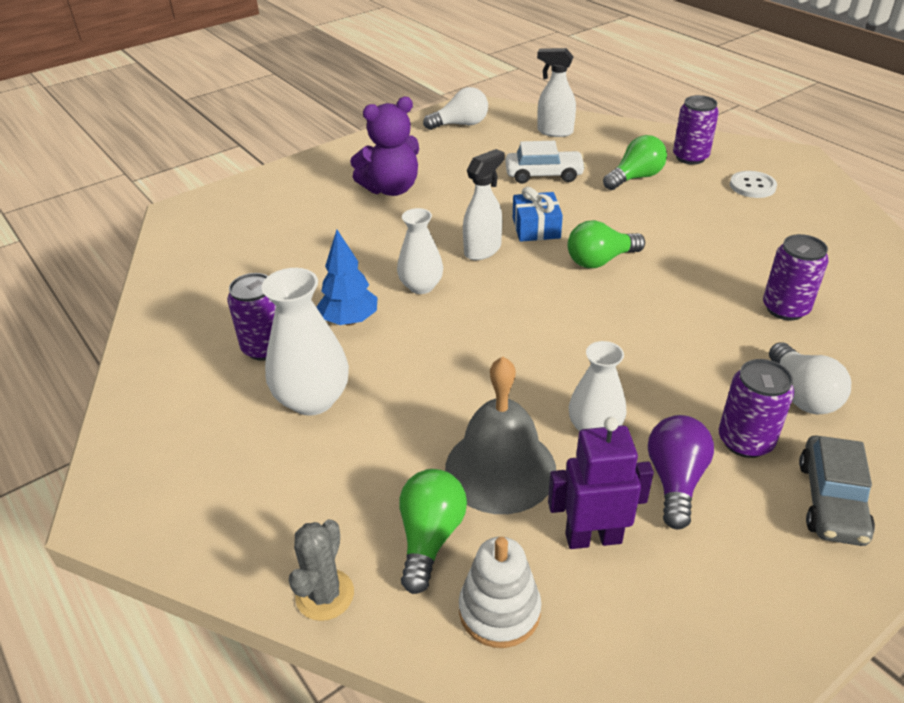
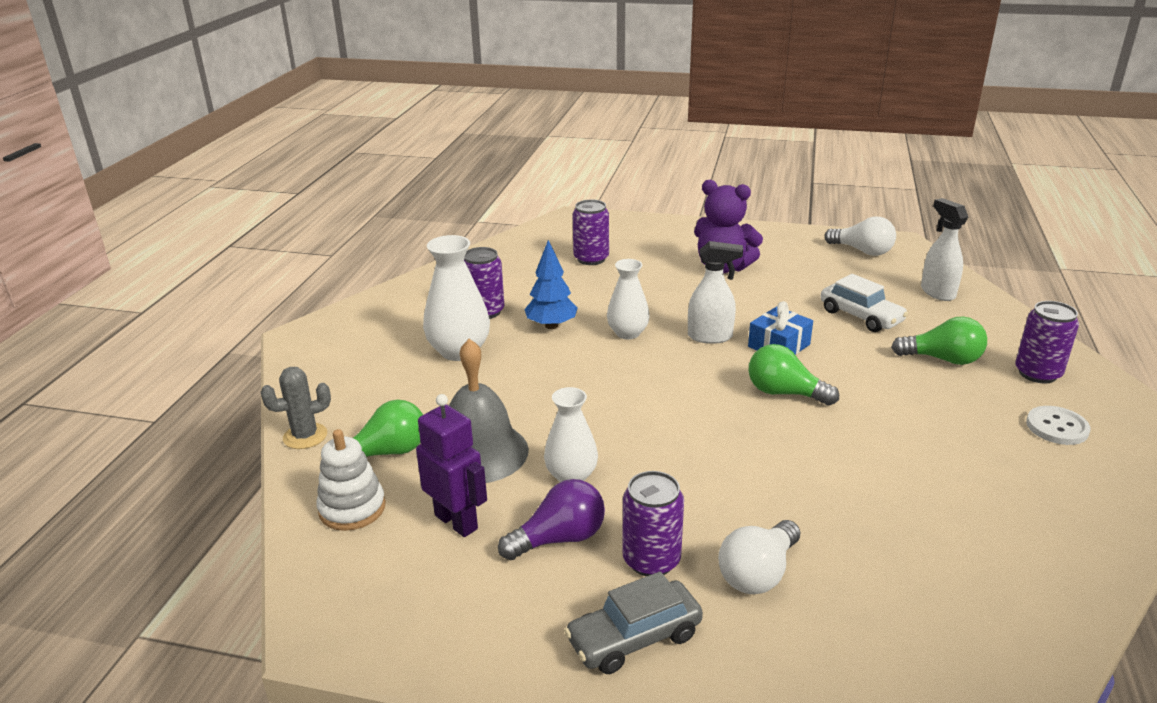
camera: 50 degrees right, 10 degrees down
(785, 308) = (876, 520): purple can -> purple can (591, 259)

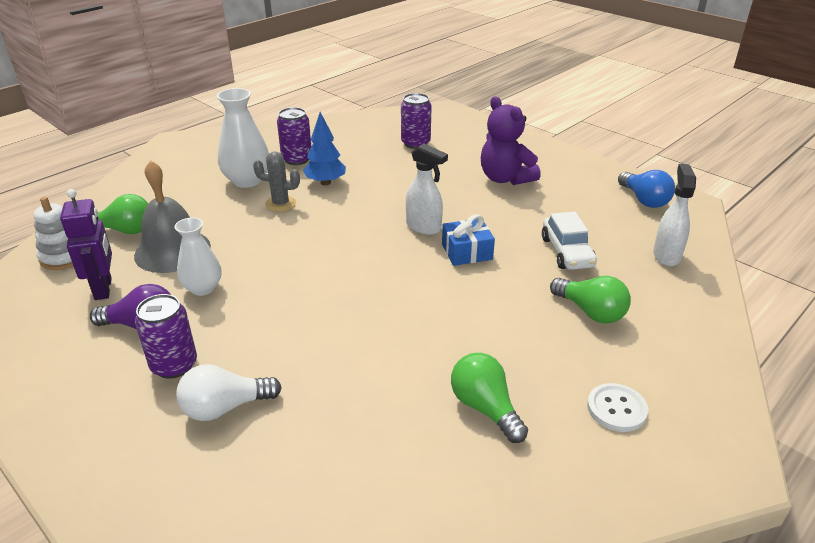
camera: 30 degrees right, 5 degrees up
(305, 436) = (98, 203): grey cactus -> grey cactus (280, 204)
(627, 333) = (369, 205): white vase -> none
(634, 638) = (97, 409): grey car -> none
(784, 393) = (421, 289): green light bulb -> green light bulb (485, 408)
(862, 251) = (644, 200): white light bulb -> blue light bulb
(1037, 373) = (665, 357): purple can -> none

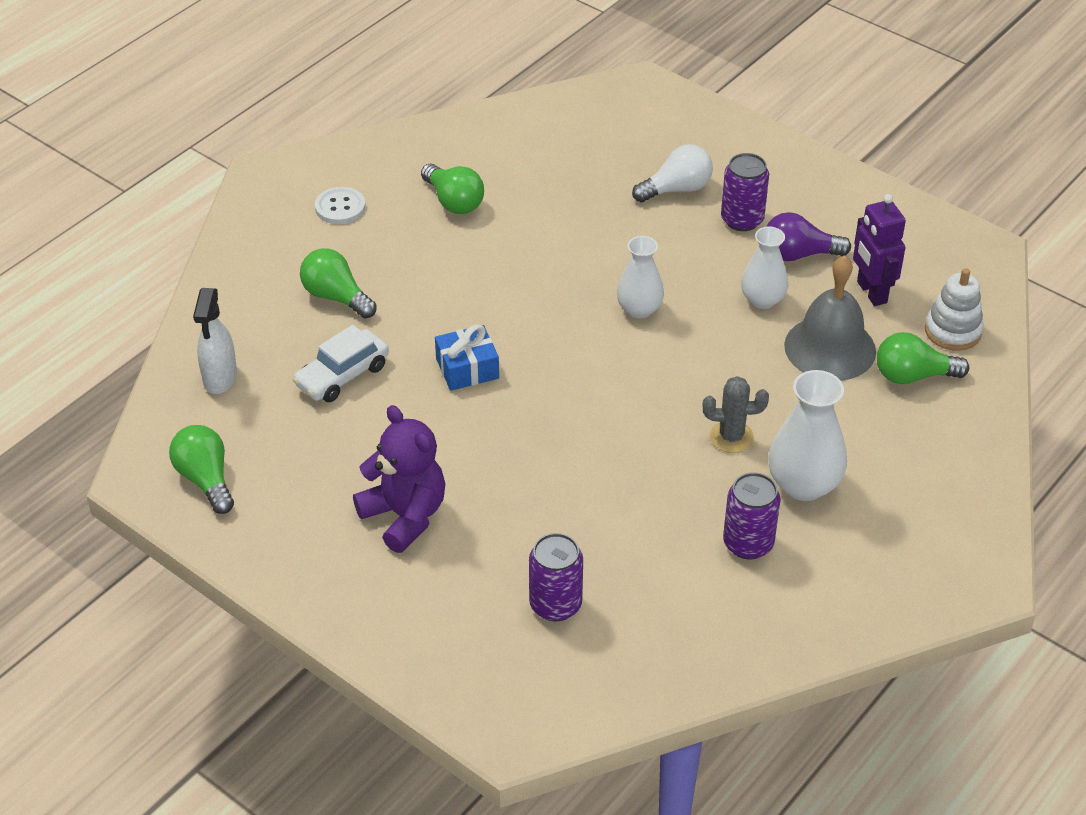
camera: 175 degrees right, 10 degrees up
(314, 286) = (639, 309): none -> white vase
(325, 182) = (682, 488): blue tree -> none
(424, 227) = (524, 406): white spray bottle -> none
(567, 252) = (342, 375): white car -> white car turned 120 degrees counterclockwise
(644, 200) = (206, 479): blue light bulb -> green light bulb

